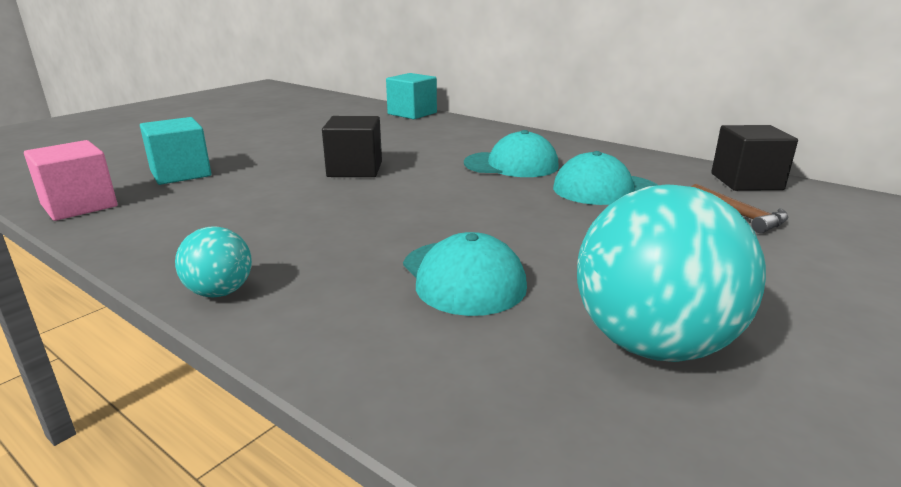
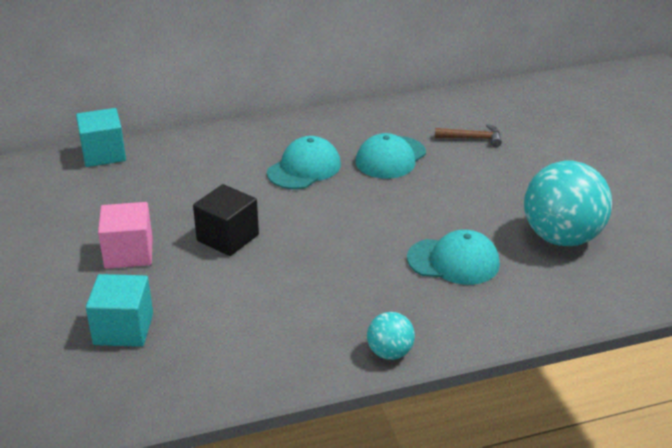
camera: 55 degrees left, 10 degrees up
(79, 205) = (148, 398): pink cube -> pink cube (129, 253)
(746, 181) = (433, 106): black cube -> none

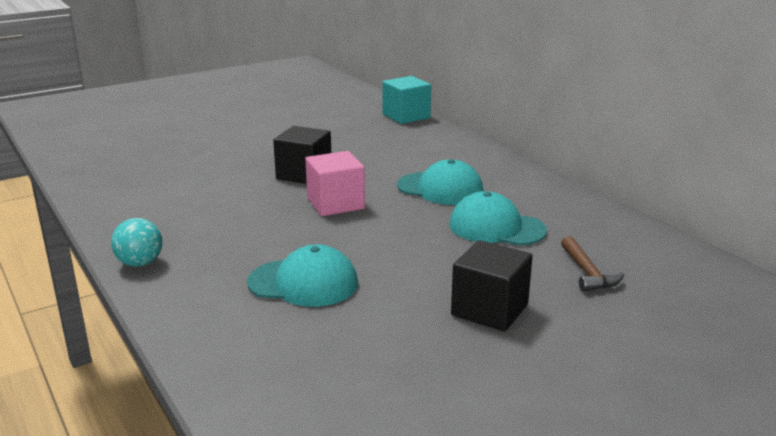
camera: 75 degrees right, 10 degrees down
(123, 329) = (171, 159): turquoise cube -> none
(129, 253) = (269, 146): pink cube -> pink cube (335, 204)
(453, 261) = (303, 283): turquoise cap -> turquoise cap turned 75 degrees counterclockwise
(512, 186) = (489, 310): none -> black cube
(561, 237) = (385, 355): turquoise ball -> none

